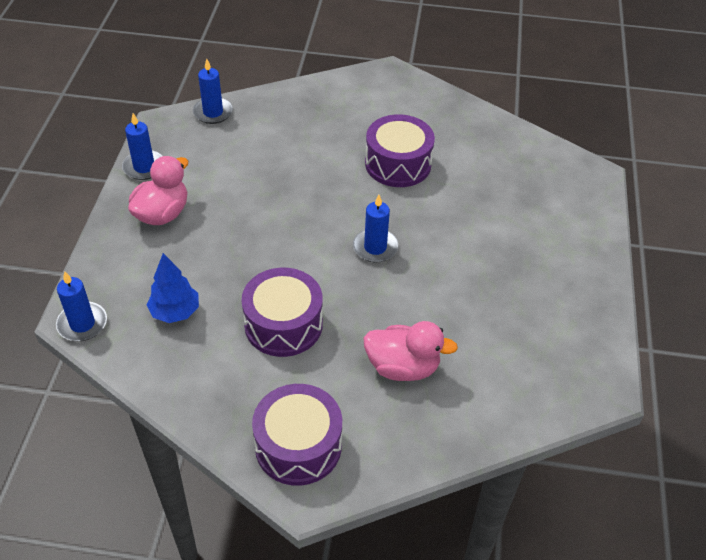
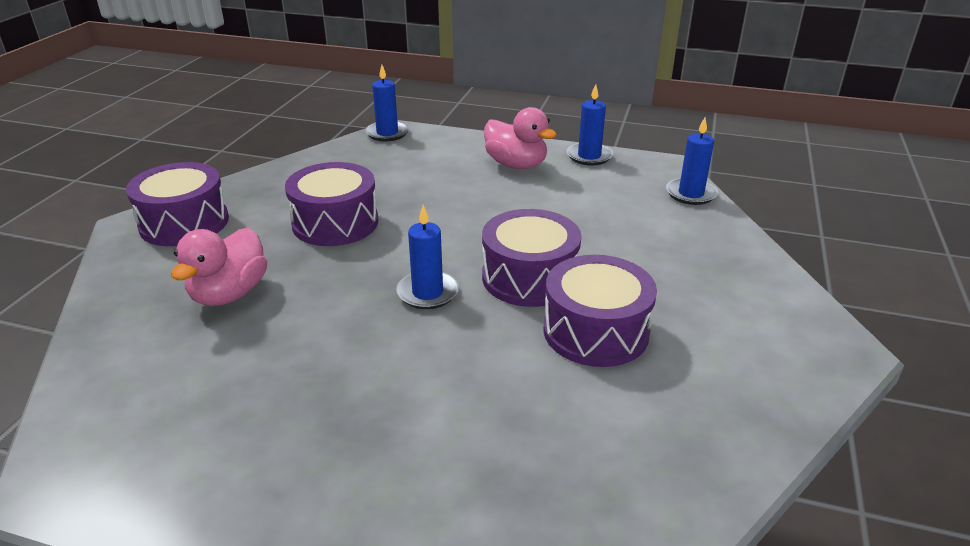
camera: 100 degrees right, 15 degrees down
(175, 312) = (381, 170): blue tree -> none
(345, 196) = (529, 277): none -> purple drum

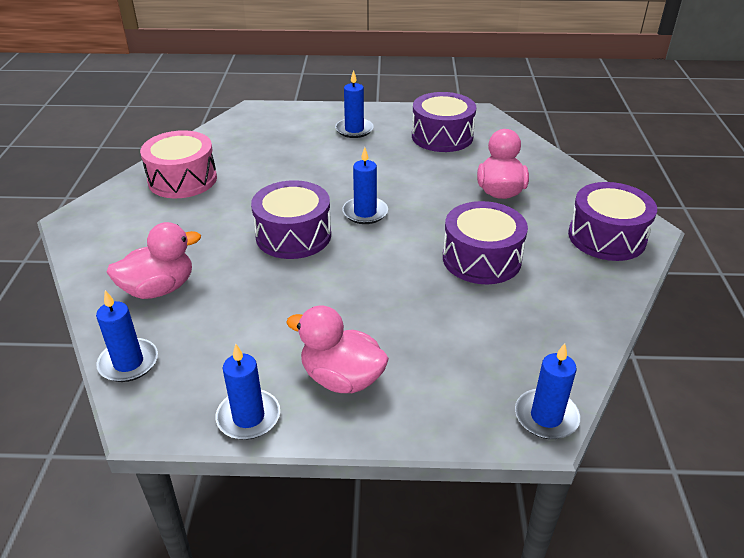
camera: 165 degrees right, 5 degrees up
(350, 480) = (354, 130): none -> blue candle
(595, 331) = (241, 206): purple drum -> purple drum (442, 136)
(683, 244) = (159, 289): none -> pink duck
(698, 400) = (182, 179): none -> pink drum

